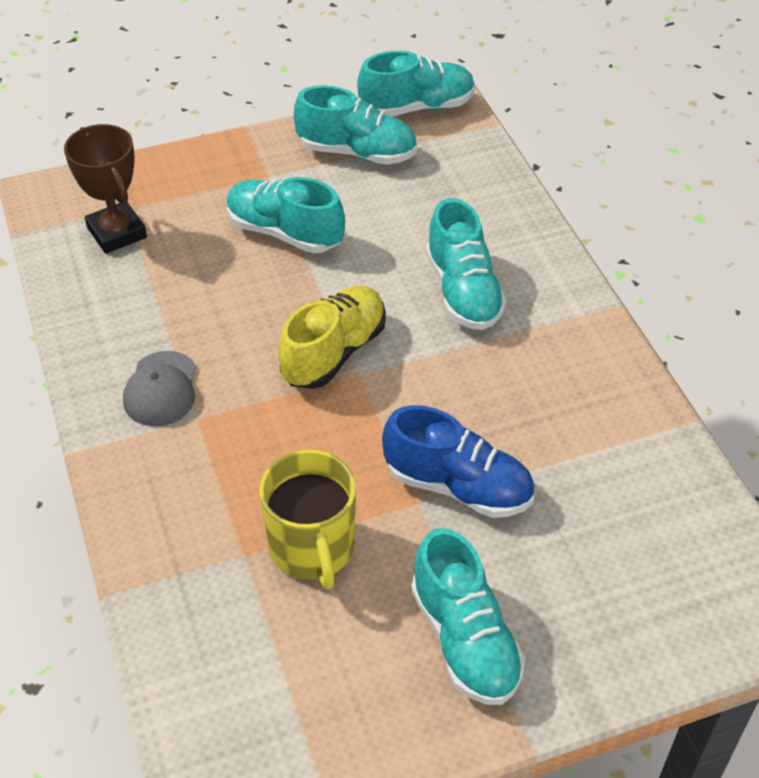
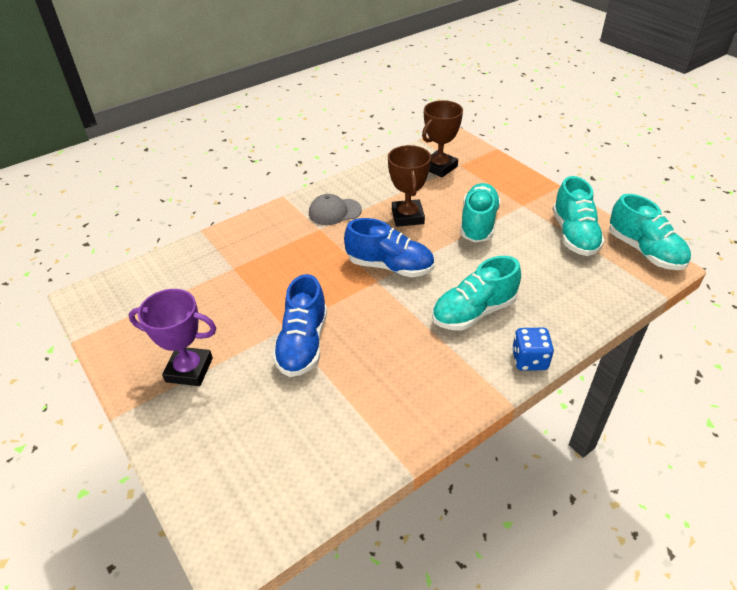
camera: 75 degrees right, 5 degrees down
(225, 303) = (407, 217): none -> brown trophy
(312, 548) = (242, 292): yellow mug -> none
(334, 352) = (390, 266): yellow shoe -> blue shoe
(465, 639) = (189, 370): turquoise shoe -> purple trophy
(561, 268) = (529, 360): none -> blue dice

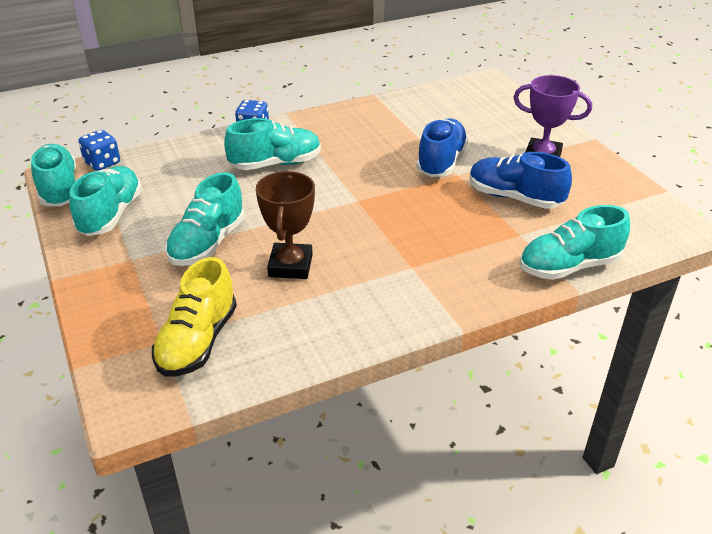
camera: 170 degrees left, 5 degrees down
(200, 246) = (569, 266): none -> turquoise shoe
(334, 212) = (387, 288): grey cap -> none
(390, 266) = (338, 211): blue shoe -> blue shoe (514, 198)
(439, 167) = (198, 341): brown trophy -> yellow shoe
(641, 285) = (102, 163): none -> blue dice

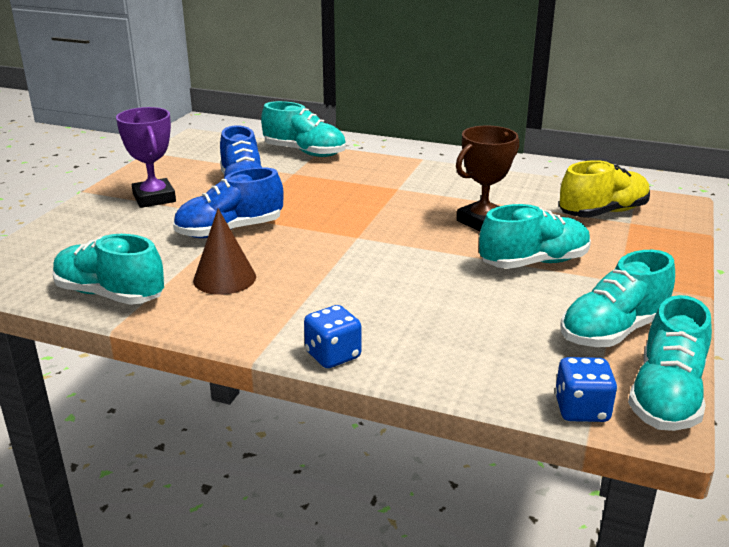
camera: 135 degrees left, 10 degrees down
(276, 164) = (373, 301): turquoise shoe -> turquoise shoe (110, 294)
(377, 135) = (224, 278): none -> brown cone

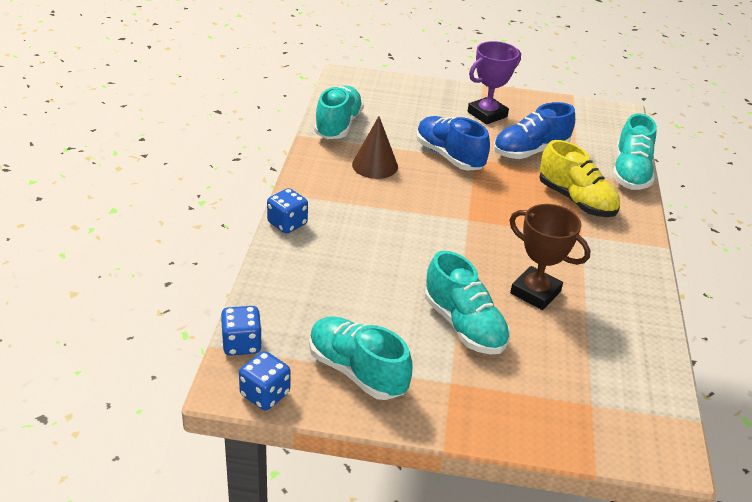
camera: 75 degrees right, 10 degrees up
(603, 212) = (605, 383): yellow shoe -> yellow shoe (576, 200)
(666, 397) = (265, 394): turquoise shoe -> blue dice

